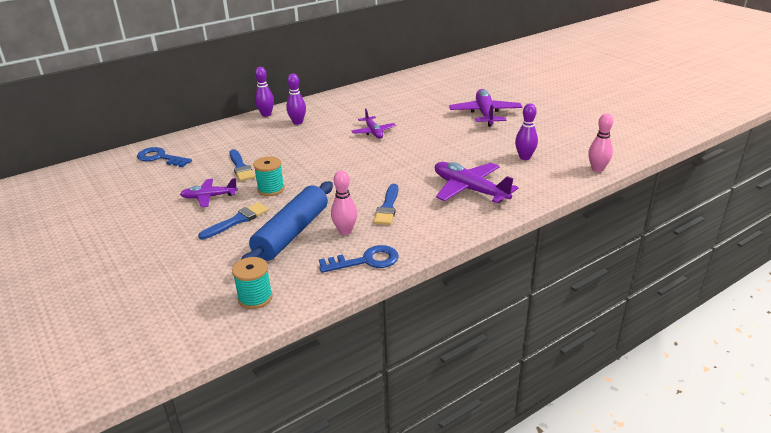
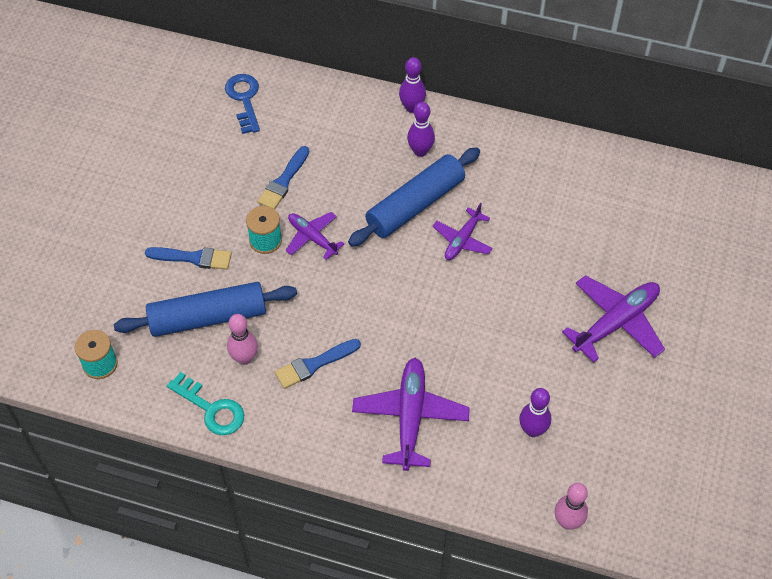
camera: 50 degrees right, 25 degrees up
(209, 197) = (212, 202): purple plane -> purple plane (312, 237)
(328, 136) = (415, 204): none -> blue rolling pin
(365, 261) = (211, 409): blue key -> turquoise key

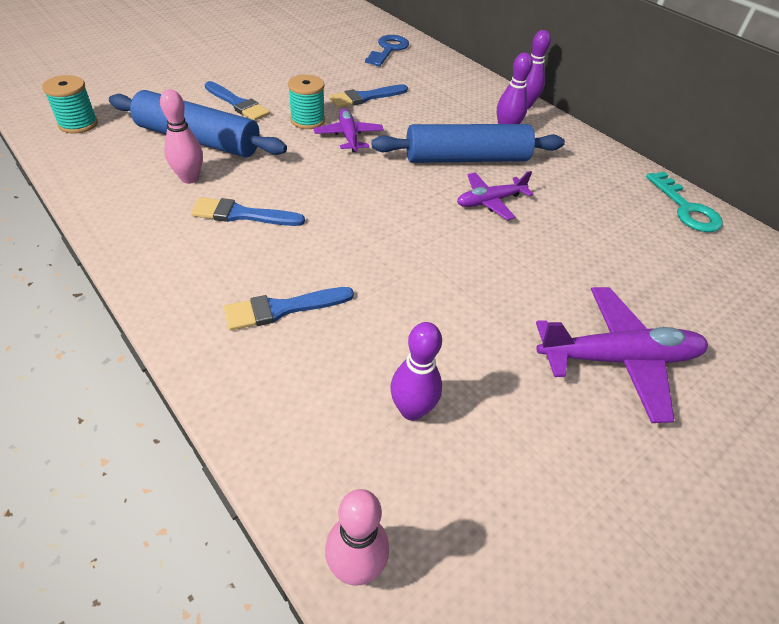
camera: 30 degrees right, 10 degrees down
(211, 409) = (113, 195): turquoise key -> turquoise key (686, 208)
(410, 416) = (283, 309): purple plane -> blue brush

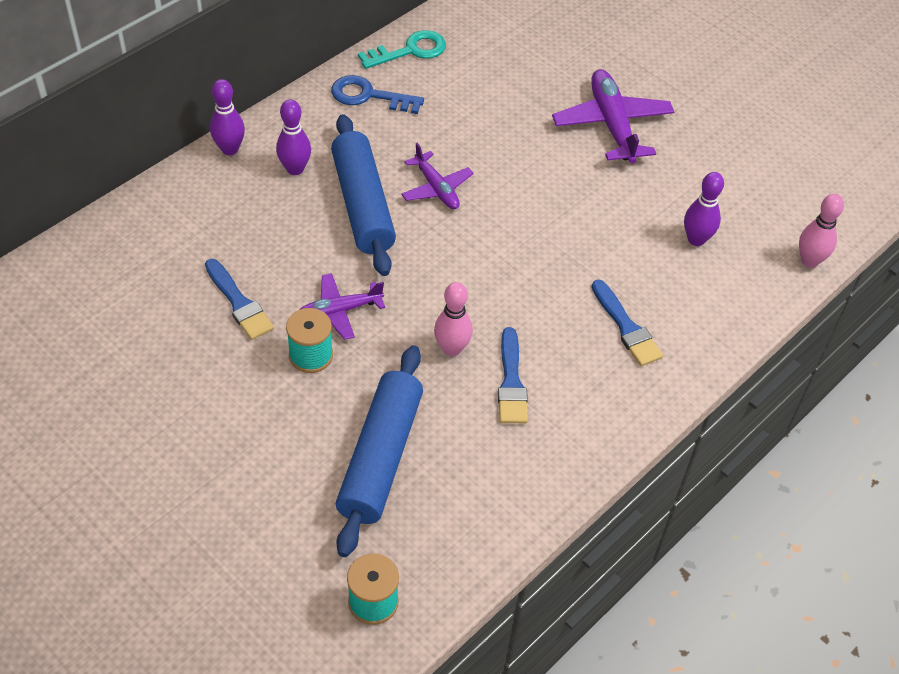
camera: 95 degrees left, 5 degrees up
(189, 178) = (461, 444): pink bowling pin -> pink bowling pin (452, 349)
(238, 104) = (283, 437): blue brush -> none
(388, 49) = (84, 288): blue key -> blue key (369, 96)

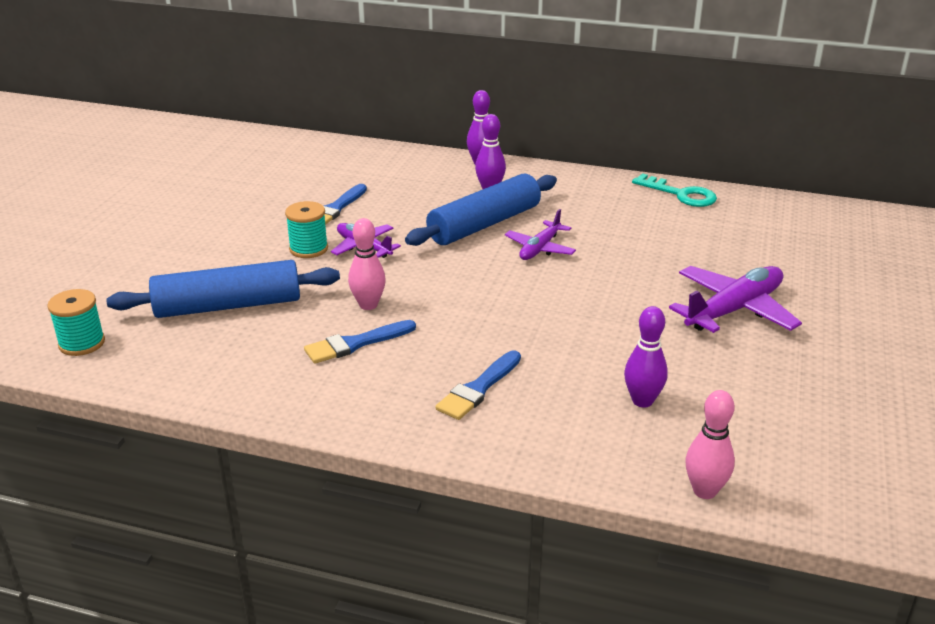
camera: 65 degrees right, 20 degrees down
(369, 96) = (605, 193): blue key -> none

